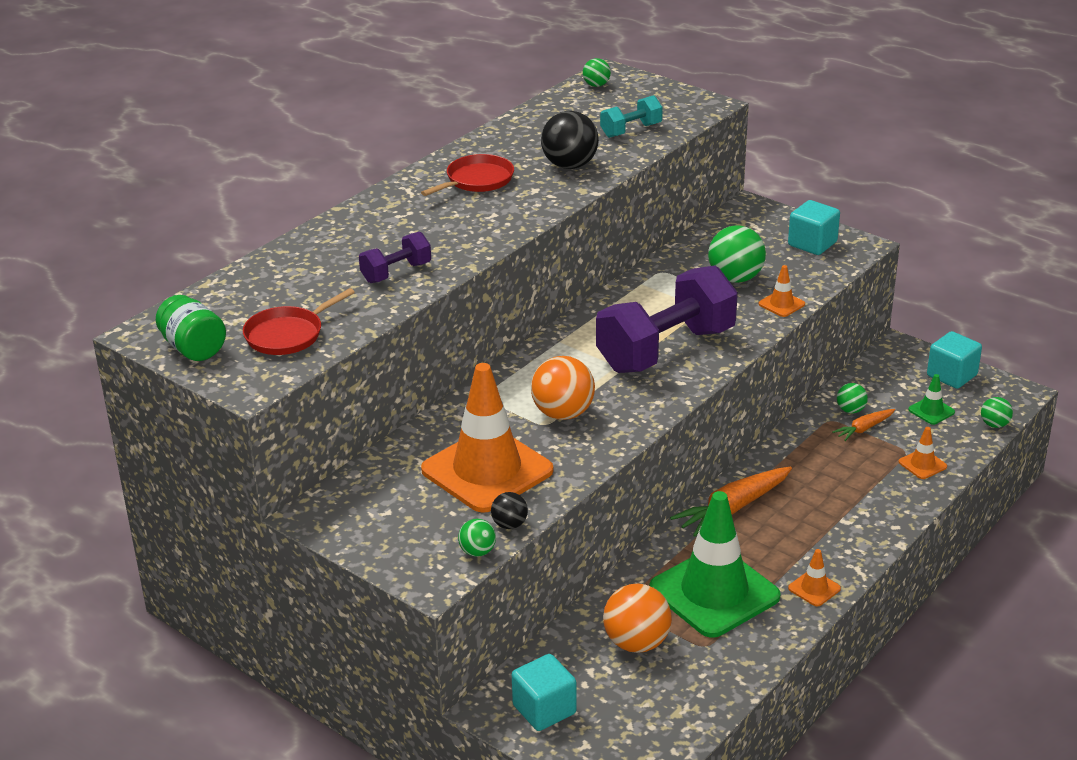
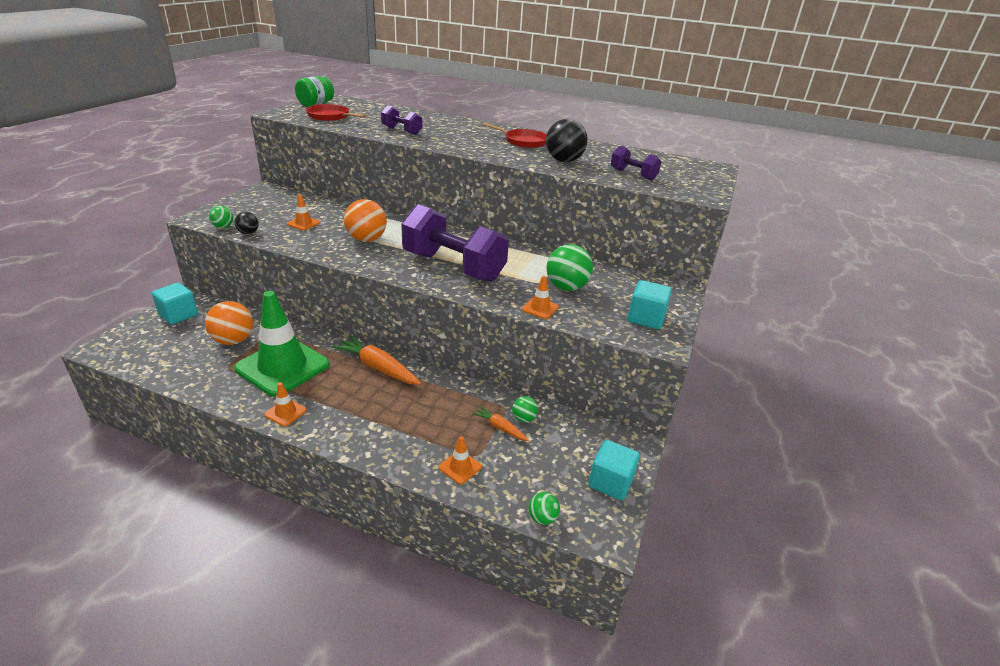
camera: 70 degrees right, 0 degrees up
(487, 470) = (303, 223): orange traffic cone -> orange traffic cone, size x0.40
(596, 85) = (691, 163): green ball -> none
(631, 130) = (633, 174): turquoise dumbbell -> purple dumbbell
(931, 411) = (545, 470): green traffic cone -> none

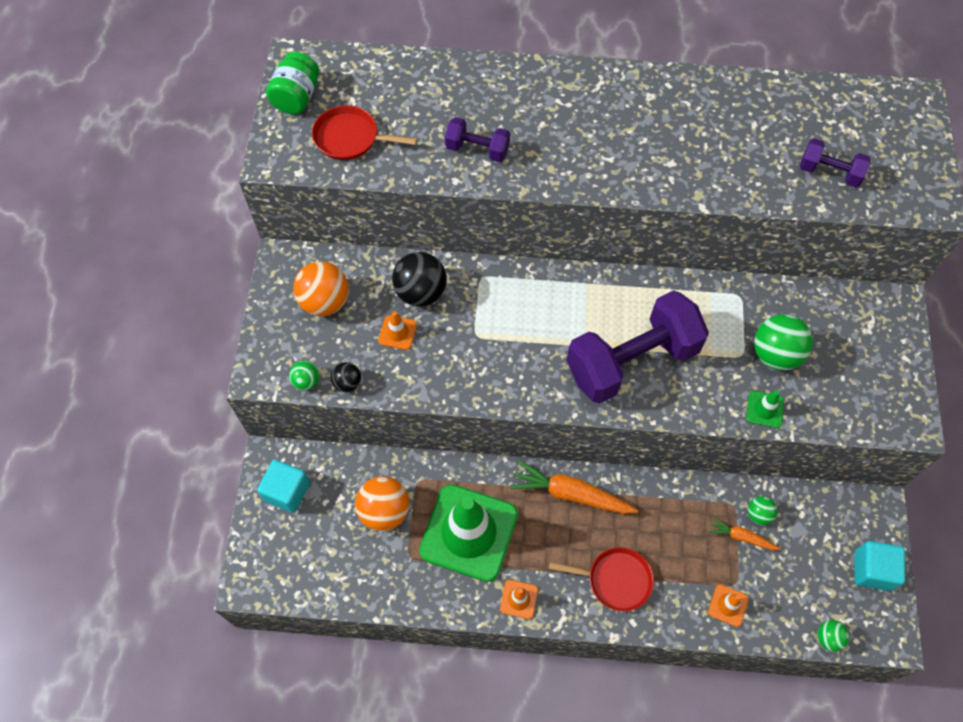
camera: 15 degrees left, 30 degrees up
(366, 239) = (498, 340): orange ball -> orange ball (325, 302)
(453, 267) = (632, 361): purple dumbbell -> purple dumbbell turned 45 degrees counterclockwise
(523, 141) = (652, 117): red pan -> red pan (615, 580)
(540, 308) = (764, 409): orange traffic cone -> green traffic cone
(564, 161) = (731, 163): black ball -> black ball (421, 292)
(646, 318) = (880, 384): turquoise cube -> none

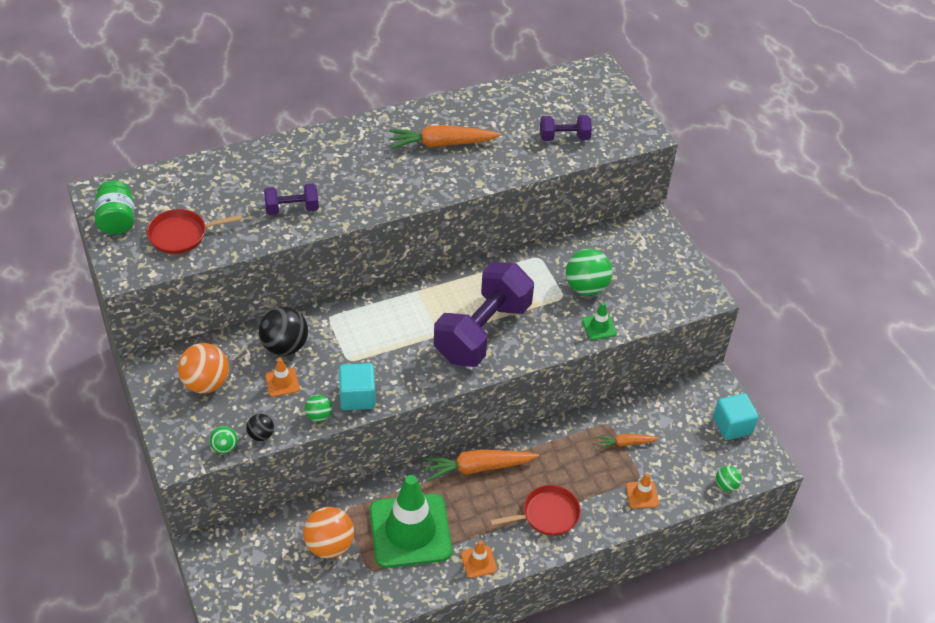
camera: 30 degrees left, 15 degrees down
(287, 492) = (234, 566): turquoise cube -> turquoise cube (357, 397)
(681, 130) = (442, 144): none -> orange carrot
(758, 514) = (630, 422): green ball -> green ball (319, 416)

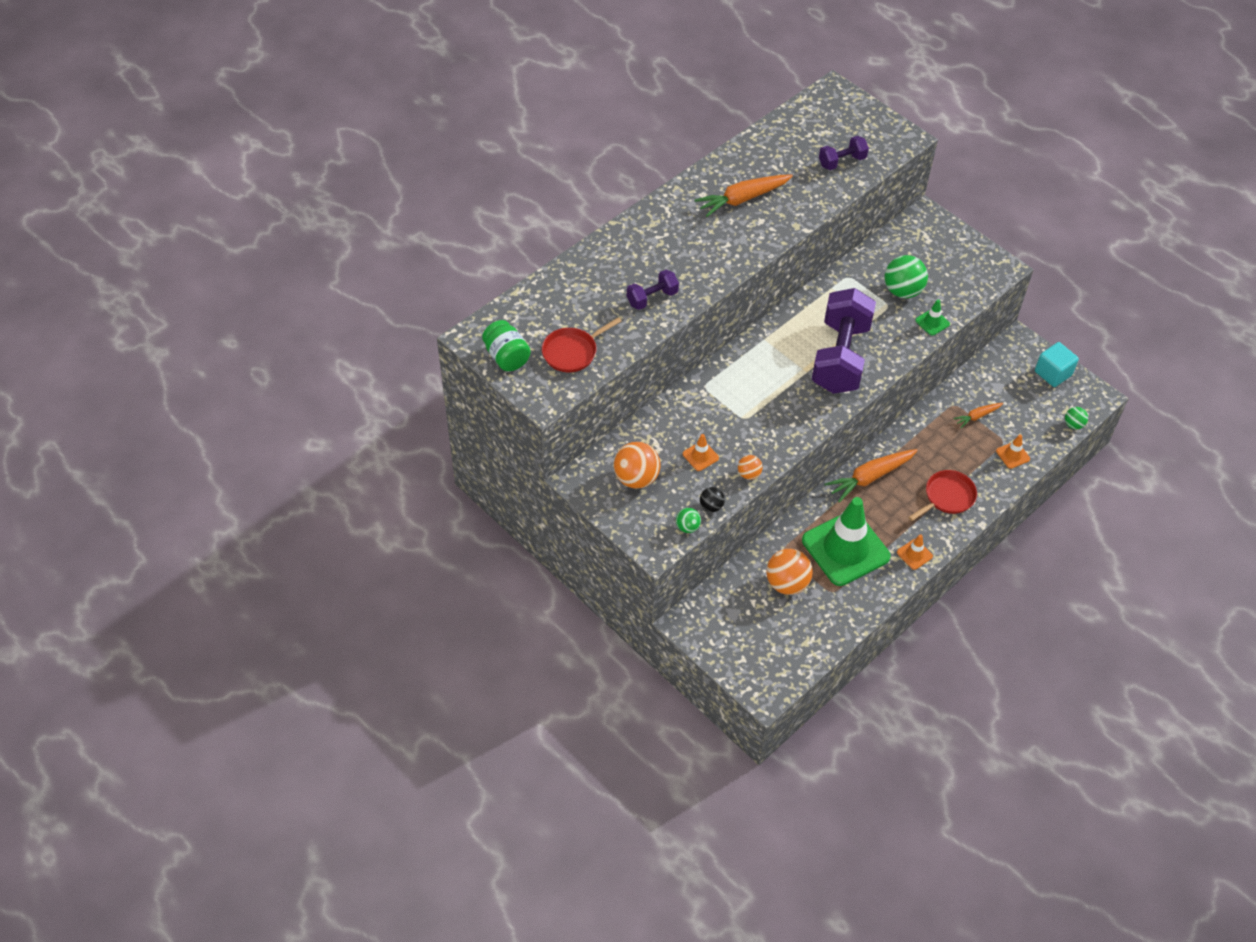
camera: 20 degrees left, 5 degrees up
(285, 346) = (683, 424): black ball -> none
(319, 416) = (749, 474): green ball -> orange ball
(357, 397) = (771, 447): turquoise cube -> none

